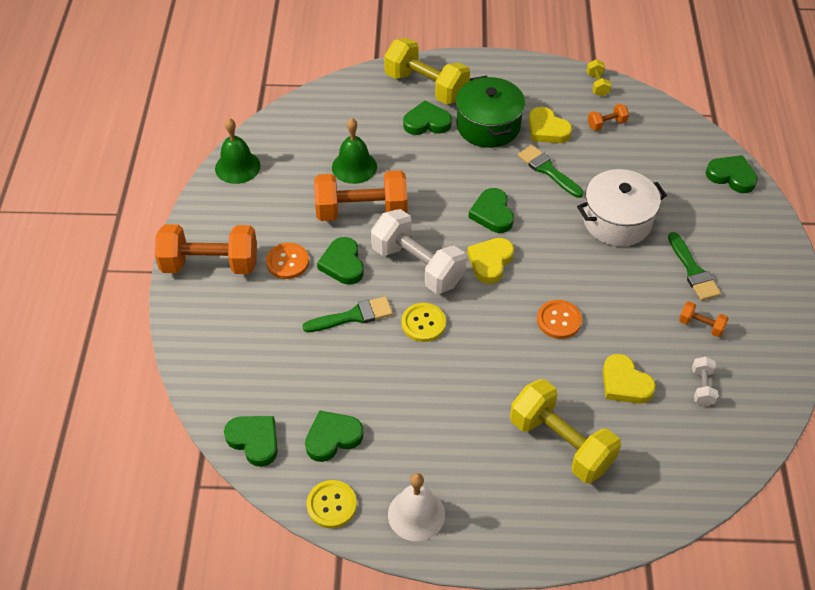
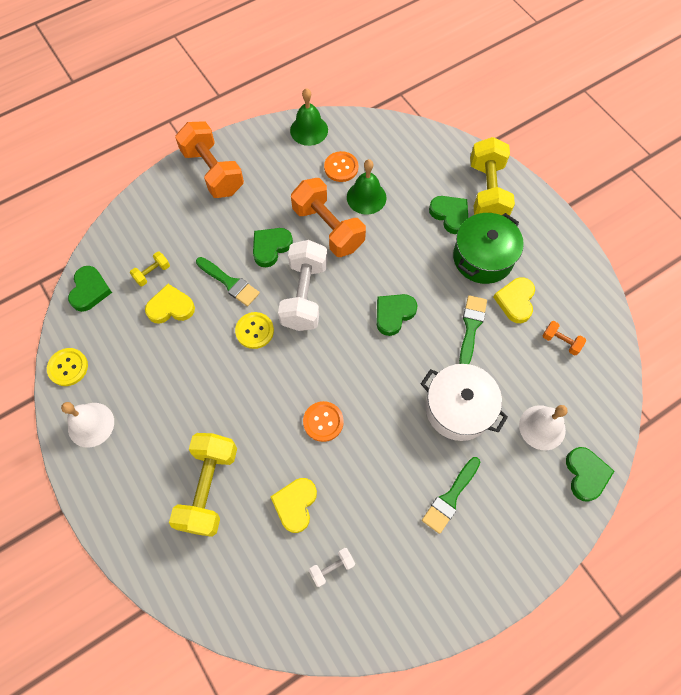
camera: 55 degrees right, 15 degrees up
(287, 262) = (248, 214): orange button -> orange button (341, 167)
(332, 438) = (120, 334): green heart -> none
(490, 262) = (345, 341): yellow heart -> yellow heart (171, 307)
(597, 85) = (601, 309): yellow dumbbell -> yellow dumbbell (152, 273)
(673, 178) = (542, 427): none -> white bell
(701, 325) = (395, 534): orange dumbbell -> none

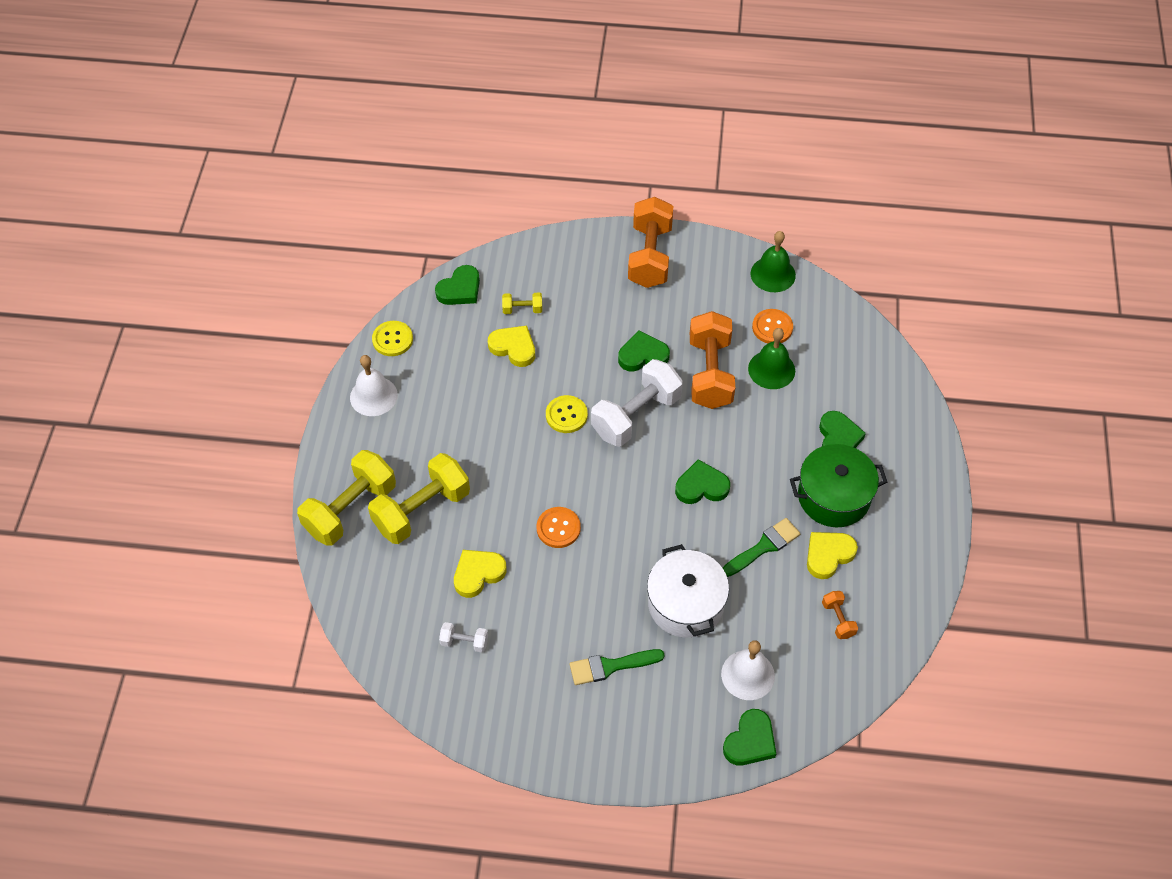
camera: 40 degrees right, 10 degrees down
(230, 283) = (580, 361): green brush -> none
(487, 192) = (897, 442): yellow dumbbell -> yellow dumbbell (350, 509)

